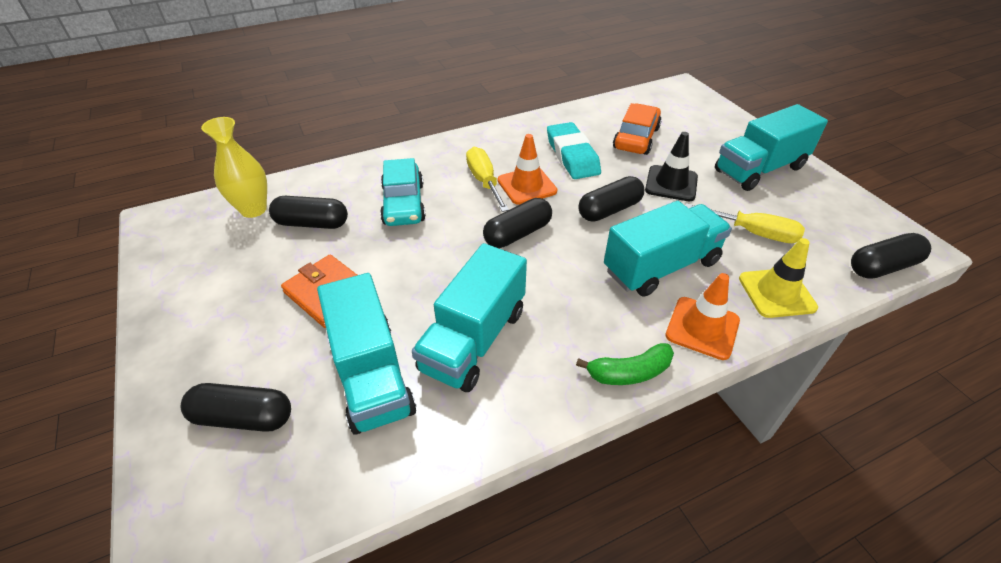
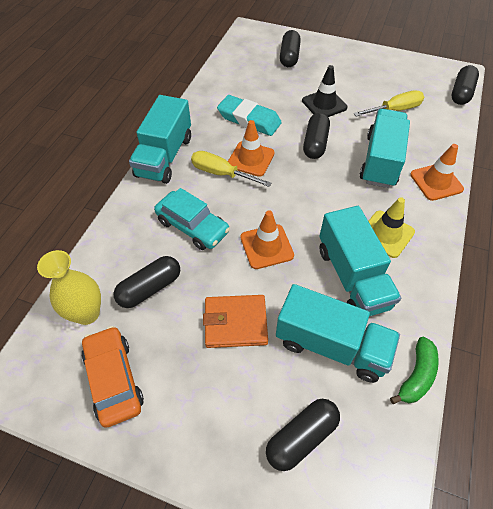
camera: 45 degrees left, 10 degrees up
(437, 259) = (266, 246): none -> orange traffic cone
(517, 234) = (288, 195): black capsule -> black capsule (289, 57)
(629, 372) = (437, 231): green banana -> green banana (416, 375)
(636, 138) = (269, 84): orange car -> orange car (114, 379)
(759, 169) = (353, 67): turquoise truck -> turquoise truck (164, 156)
(776, 293) = (441, 138): yellow traffic cone -> yellow traffic cone (386, 234)

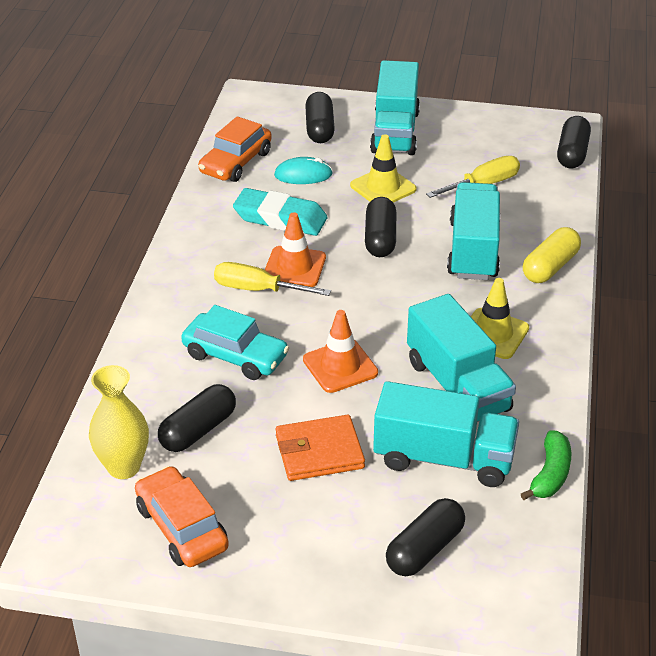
camera: 10 degrees left, 15 degrees down
(164, 156) = (171, 278): turquoise truck -> turquoise truck (395, 132)
(229, 75) = (236, 162): none -> orange car
(271, 89) = (303, 175): none -> turquoise mouse
(324, 104) = (383, 187): black traffic cone -> yellow traffic cone
(436, 182) = (550, 267): orange traffic cone -> yellow capsule

